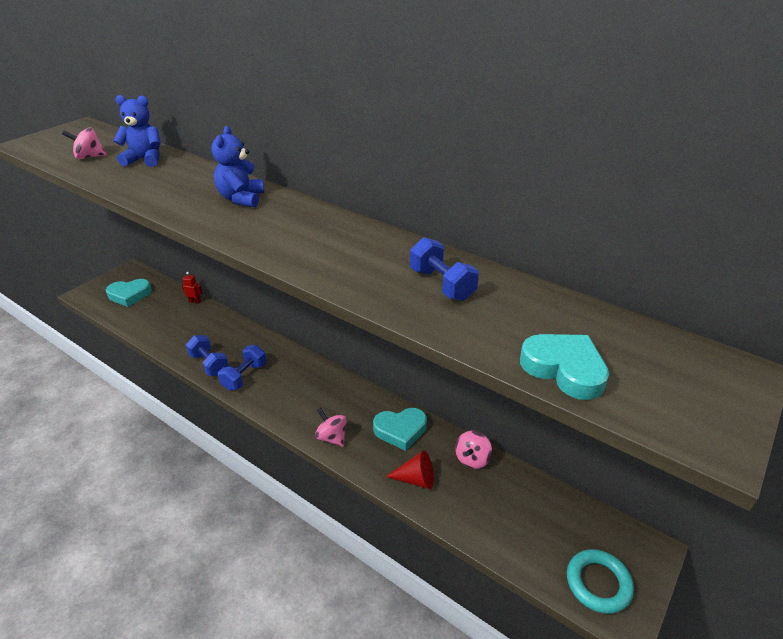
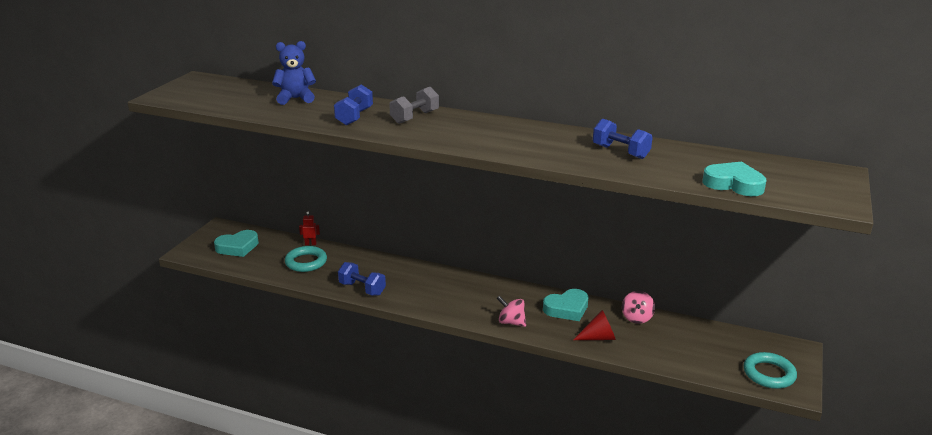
camera: 15 degrees left, 10 degrees down
(89, 157) = (240, 101): pink spinning top -> none
(178, 322) = (306, 262): none -> turquoise ring
(241, 199) = (414, 117): blue teddy bear -> grey dumbbell
(244, 376) = (402, 292): blue dumbbell -> blue dumbbell (354, 117)

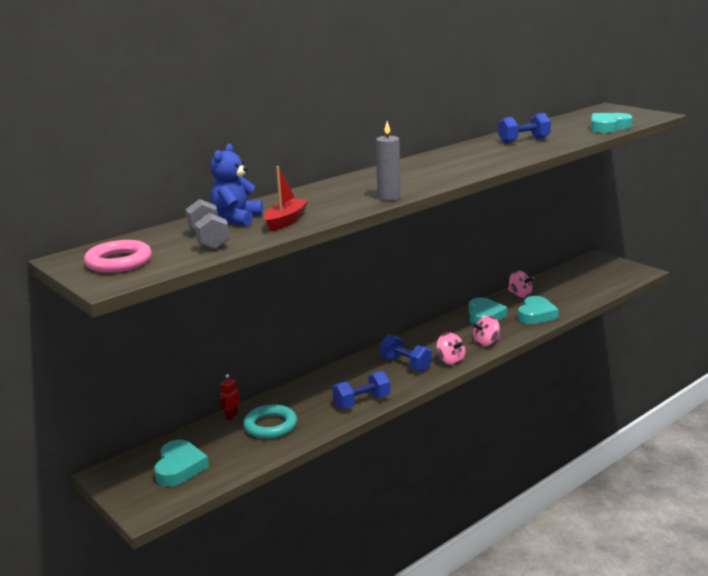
camera: 60 degrees left, 5 degrees down
(195, 90) = (119, 262): none -> pink ring
(299, 113) = (285, 221): none -> red boat
(354, 117) = (332, 202): blue dumbbell -> blue dumbbell (406, 364)
(380, 132) = (389, 197): none -> grey candle
(414, 117) = (366, 183): grey dumbbell -> grey dumbbell (208, 240)
(461, 312) = (450, 361): none -> pink spinning top
(598, 337) = (536, 314): red cone -> turquoise heart
(769, 374) = (620, 273): turquoise ring -> none

